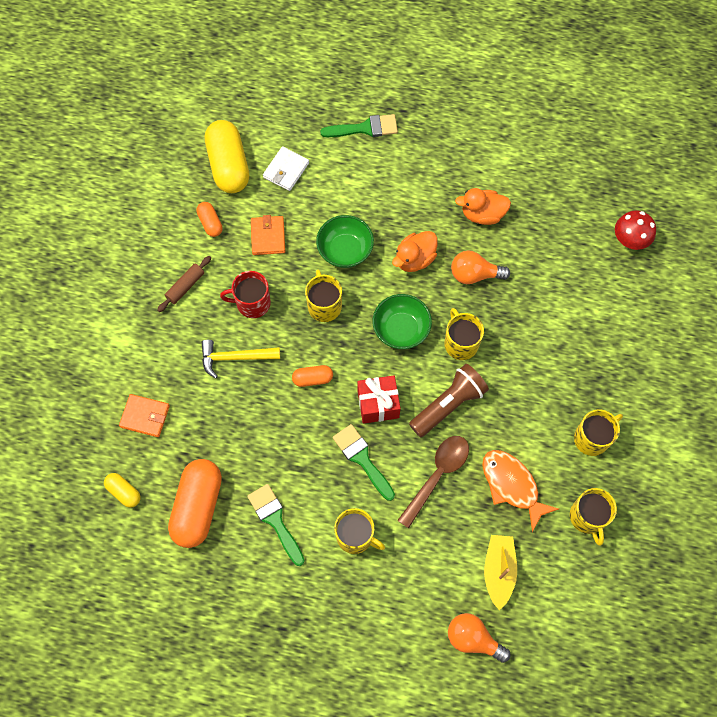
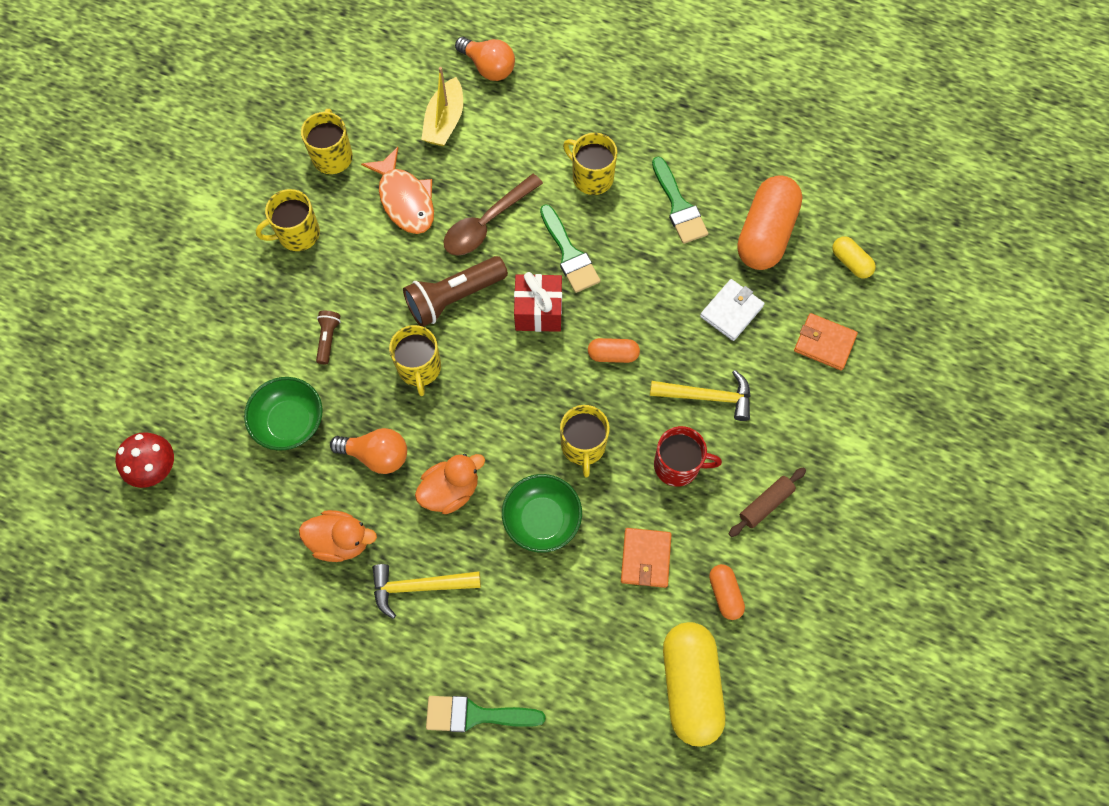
camera: 170 degrees left, 0 degrees up
(286, 170) = (606, 662): white wallet -> white wallet (731, 311)
(401, 329) = (490, 398): green bowl -> green bowl (290, 422)
(420, 195) = (419, 586): none -> yellow hammer
(538, 354) = (328, 339): none -> brown flashlight

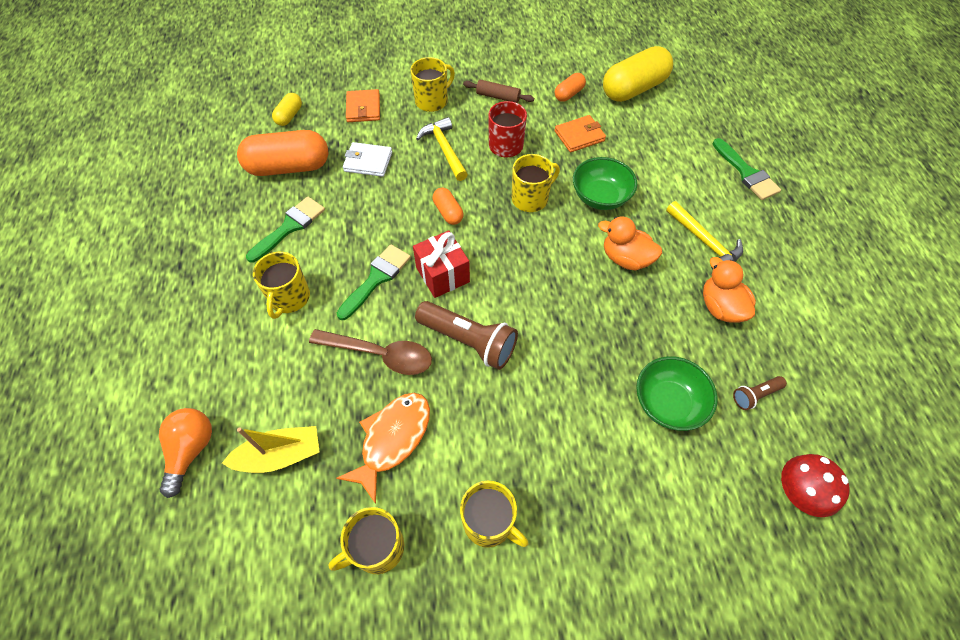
camera: 120 degrees left, 10 degrees down
(328, 339) = (574, 420): brown flashlight -> brown flashlight (755, 395)
(376, 455) = (640, 321): orange light bulb -> none
(419, 368) = (549, 332): yellow mug -> yellow mug (432, 101)

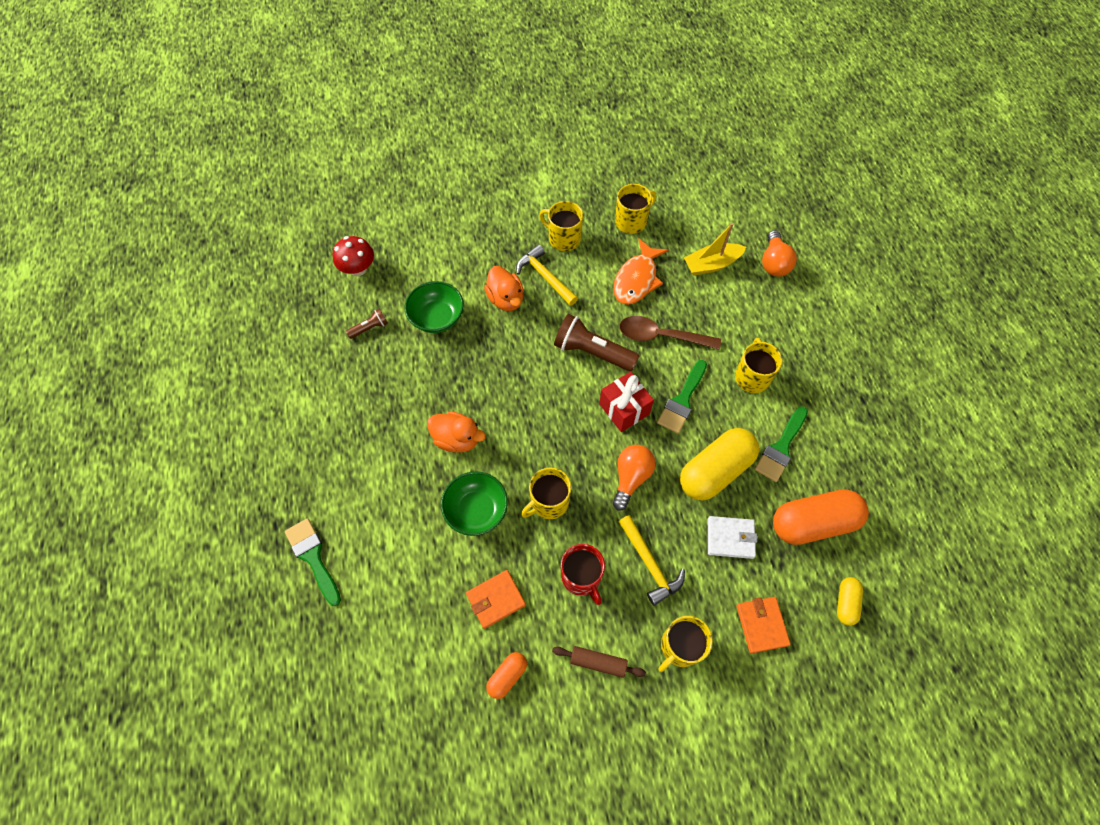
camera: 175 degrees right, 5 degrees up
(448, 212) = (631, 477): orange capsule -> orange light bulb
(634, 89) = (421, 695): yellow capsule -> yellow capsule (715, 471)
(704, 242) = (379, 463): yellow hammer -> yellow hammer (545, 277)
(720, 307) = (379, 397): orange duck -> orange duck (506, 299)

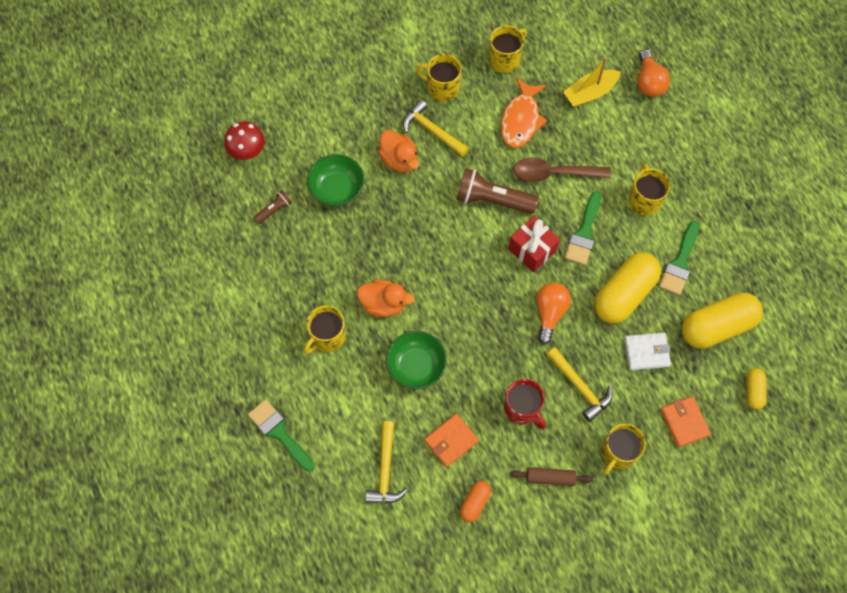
camera: 10 degrees left, 5 degrees up
(416, 619) = (385, 470): none -> yellow hammer
(548, 502) = (480, 347): yellow mug -> yellow mug (327, 336)
(813, 523) = (717, 326): orange capsule -> yellow capsule

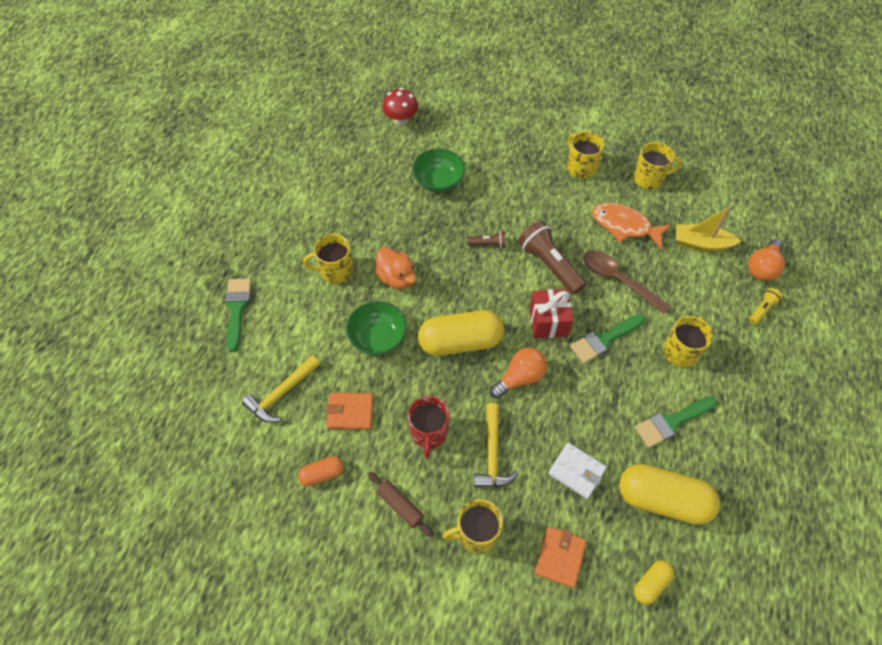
camera: 40 degrees right, 10 degrees down
(274, 210) = (382, 166): brown flashlight -> brown flashlight (488, 244)
(399, 159) = (502, 192): orange duck -> none
(432, 131) = (546, 190): yellow hammer -> none
(521, 119) = (624, 226): orange fish -> orange fish turned 60 degrees clockwise
(624, 294) = (598, 410): yellow capsule -> yellow capsule (460, 342)
(674, 120) = (762, 310): none -> yellow flashlight

